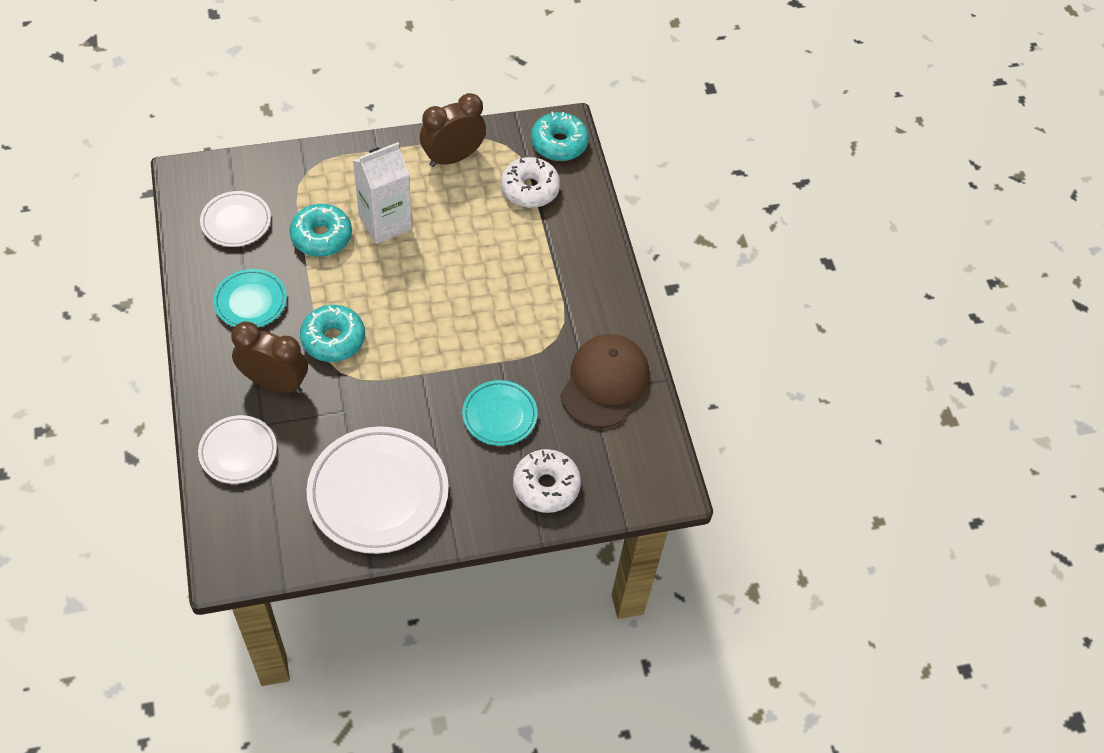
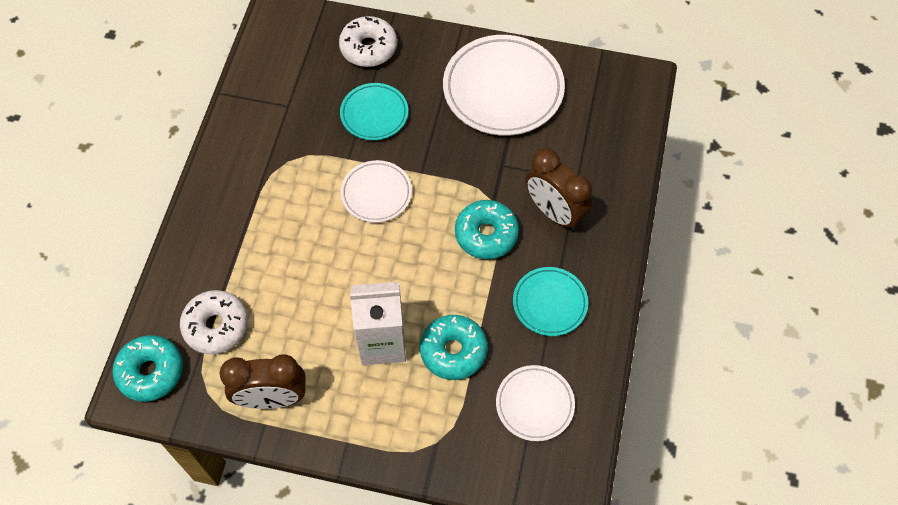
camera: 150 degrees left, 5 degrees up
(238, 452) = (606, 163): white plate -> white plate (376, 193)
(604, 382) = (271, 109): brown cap -> none

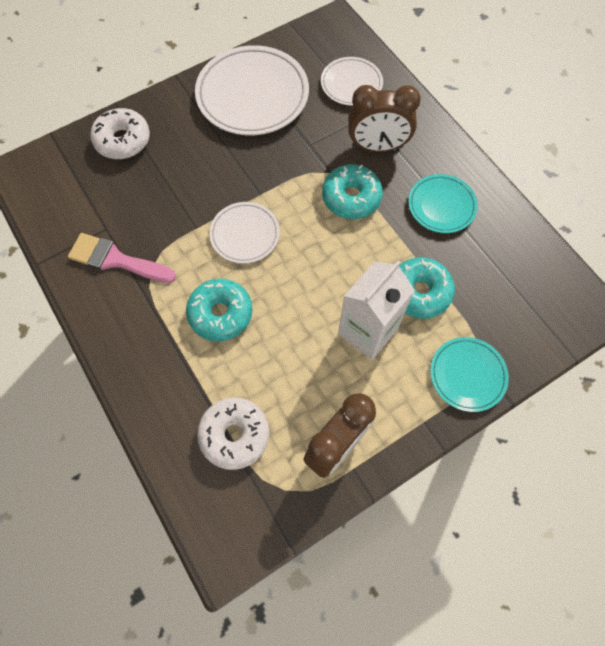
camera: 45 degrees left, 5 degrees up
(151, 372) = (222, 519): turquoise donut -> turquoise donut (220, 314)
(271, 135) = (116, 260): none -> pink brush
(374, 114) = (180, 182): turquoise plate -> turquoise plate (467, 375)
(534, 404) = (507, 278): white plate -> white plate (351, 84)

